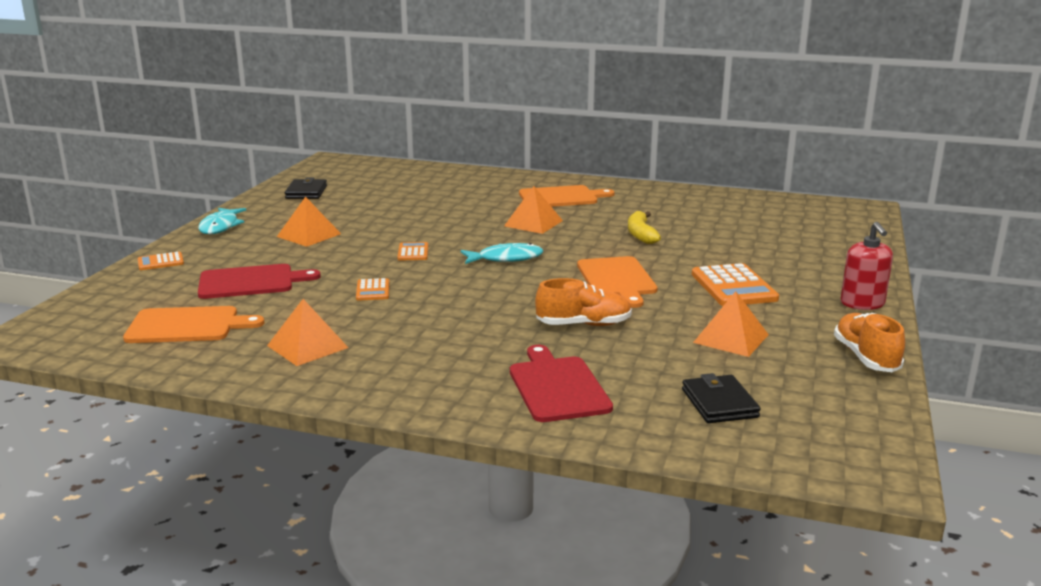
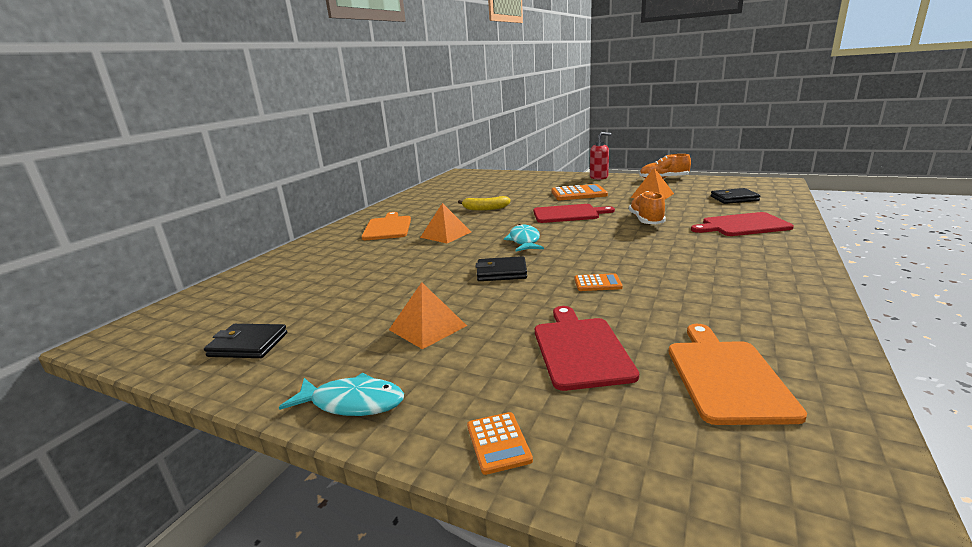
camera: 80 degrees left, 0 degrees up
(307, 346) = (736, 301): orange pyramid -> none
(413, 252) = (501, 272): orange calculator -> black wallet
(617, 279) = (568, 214): orange cutting board -> red cutting board

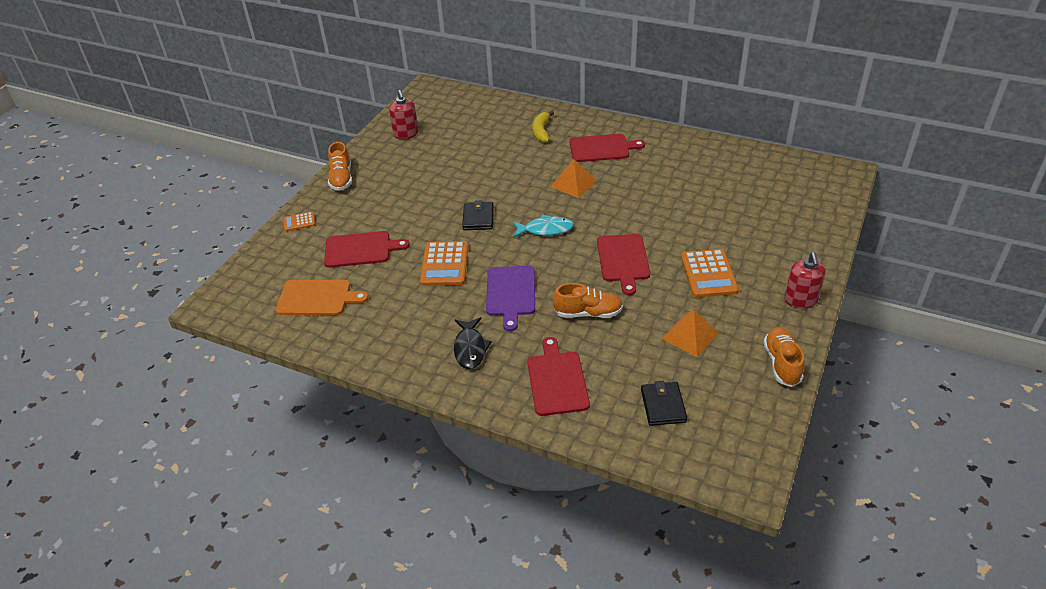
camera: 90 degrees right, 20 degrees up
(248, 345) = (406, 134): black wallet -> red soap dispenser
(352, 402) = (341, 178): turquoise fish -> orange shoe
(388, 227) = (602, 148): orange cutting board -> red cutting board
(427, 327) = (404, 192): orange pyramid -> none
(485, 209) = (654, 202): yellow banana -> yellow banana (541, 131)
(597, 283) = (445, 264): orange calculator -> orange calculator, size x1.90
(635, 248) = (511, 293): none -> purple cutting board
(736, 259) = (470, 348): none -> black fish

